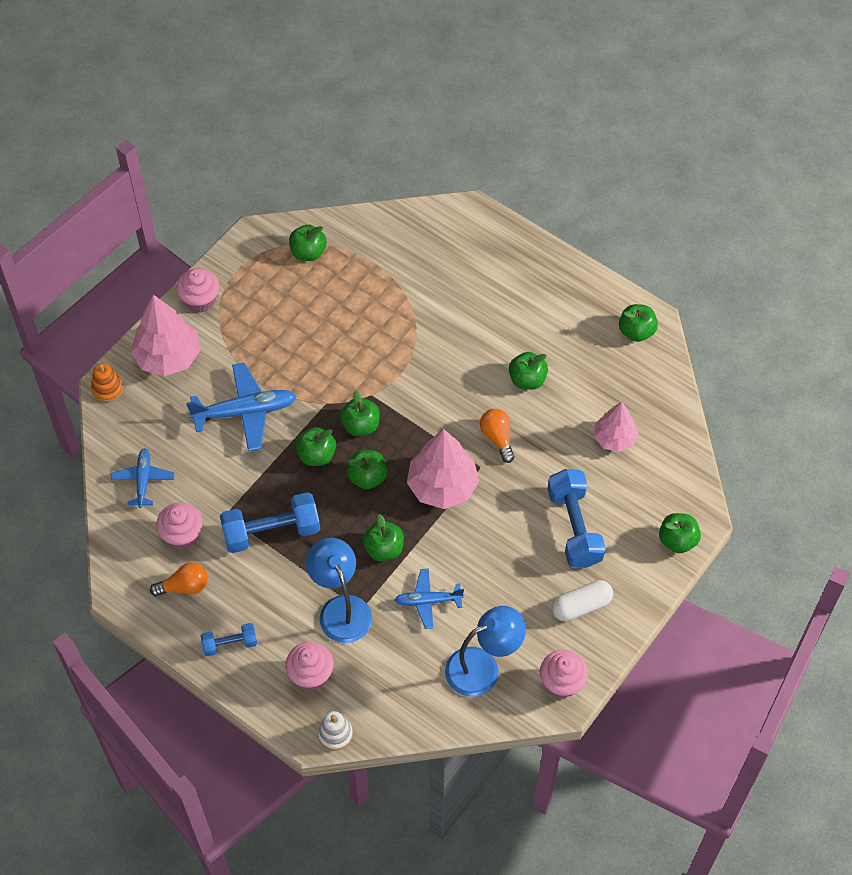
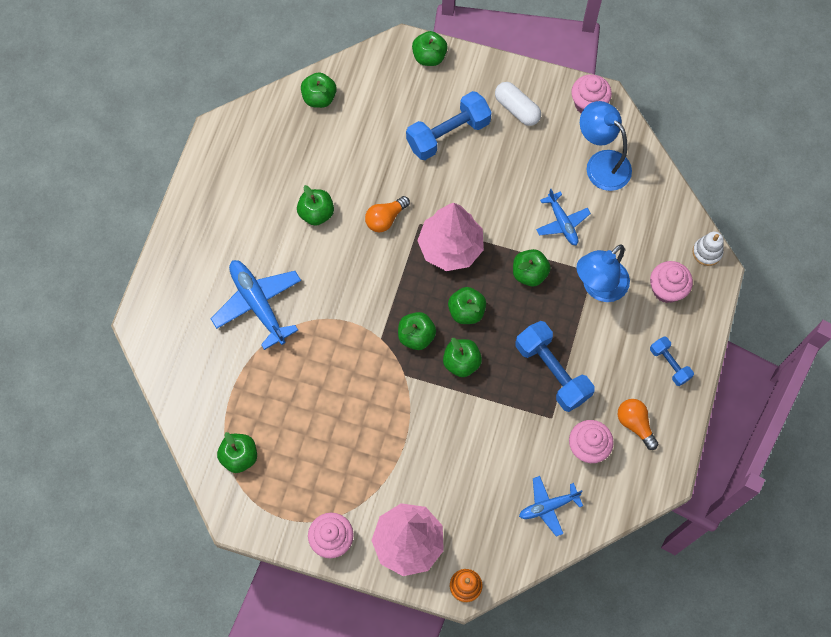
camera: 110 degrees left, 10 degrees up
(245, 411) = (441, 443): blue plane -> blue plane (258, 304)
(614, 438) = (351, 128): pink tree -> none
(636, 331) = (234, 141): green apple -> green apple (319, 98)

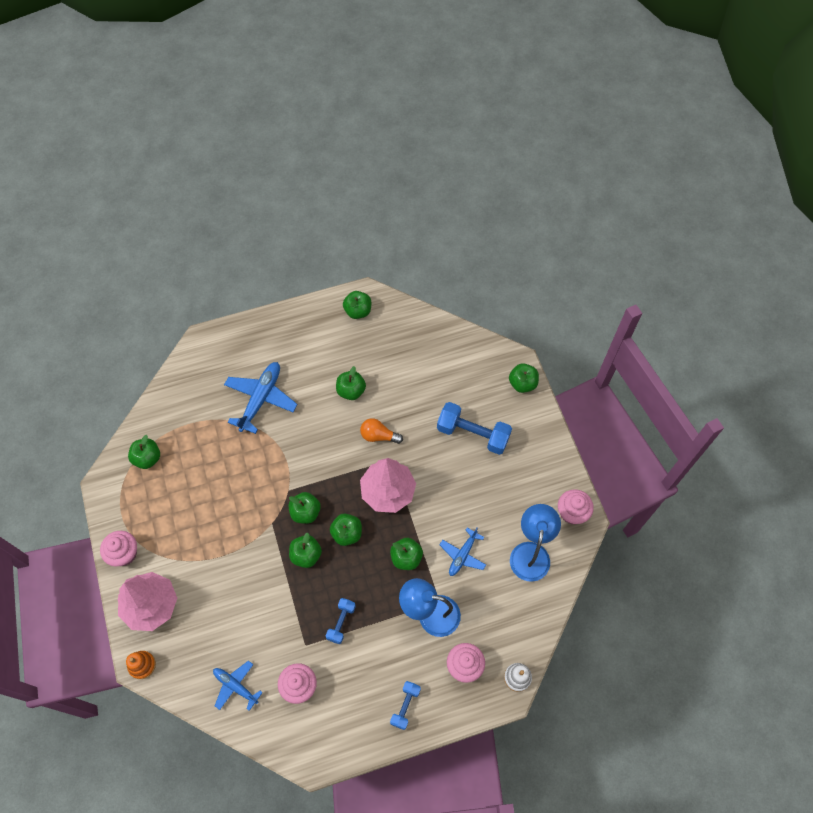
camera: 55 degrees right, 5 degrees down
(319, 98) = (436, 337): green apple -> green apple (358, 311)
(517, 109) = (528, 466): white capsule -> none
(552, 371) = (341, 622): blue dumbbell -> blue dumbbell, size x0.55
(635, 424) = (340, 710): orange light bulb -> none

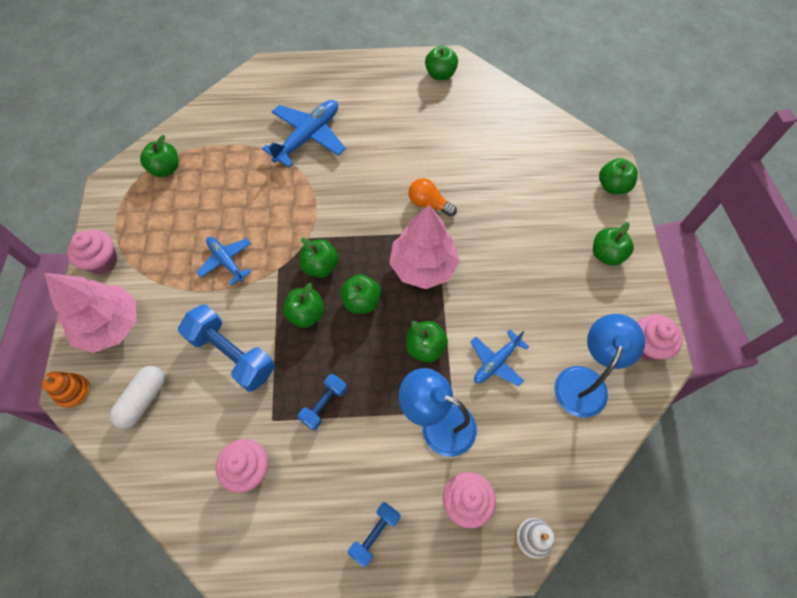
camera: 15 degrees right, 0 degrees up
(200, 656) = (143, 400): none -> white capsule
(235, 686) = (172, 447): blue plane -> blue plane (226, 261)
(351, 391) = (410, 150): green apple -> green apple (606, 254)
(473, 434) = (541, 227): blue dumbbell -> blue dumbbell (232, 354)

